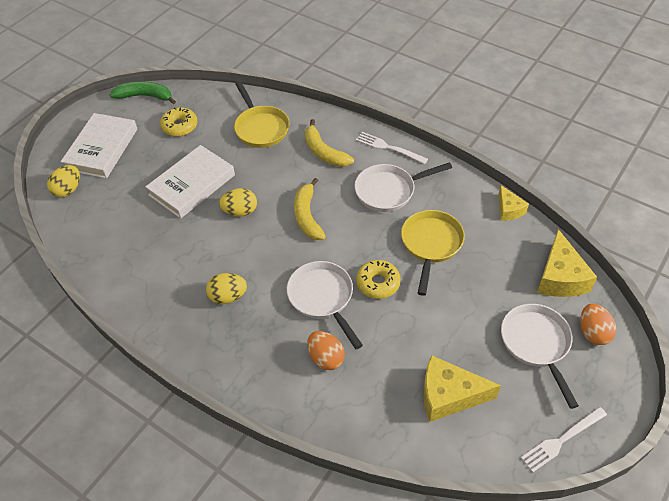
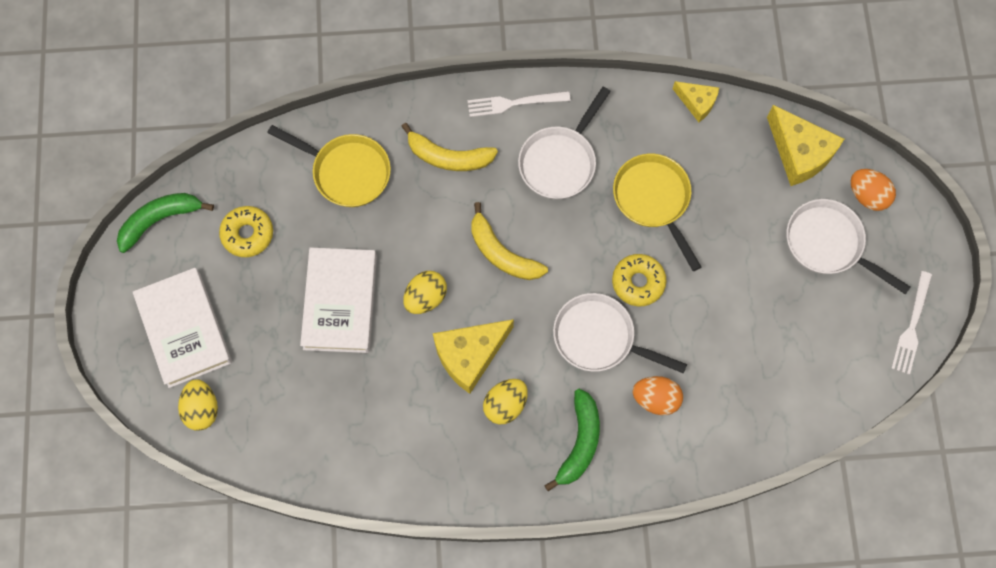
camera: 40 degrees left, 20 degrees up
(252, 349) = (579, 442): none -> green banana
(449, 395) = (792, 354): yellow cheese -> yellow cheese (470, 355)

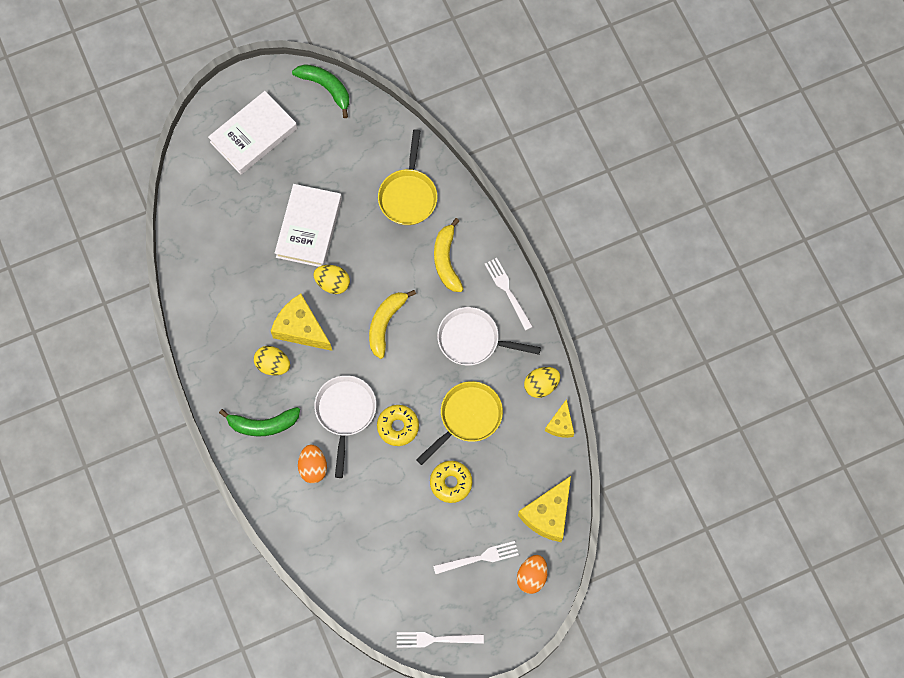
camera: 70 degrees right, 0 degrees up
(202, 409) = (202, 168): yellow egg -> yellow egg (541, 385)
(247, 234) = (337, 148): yellow donut -> yellow donut (451, 483)
(340, 302) = (309, 228): white book -> white book turned 60 degrees counterclockwise
(828, 244) = (480, 557): white pan -> white fork

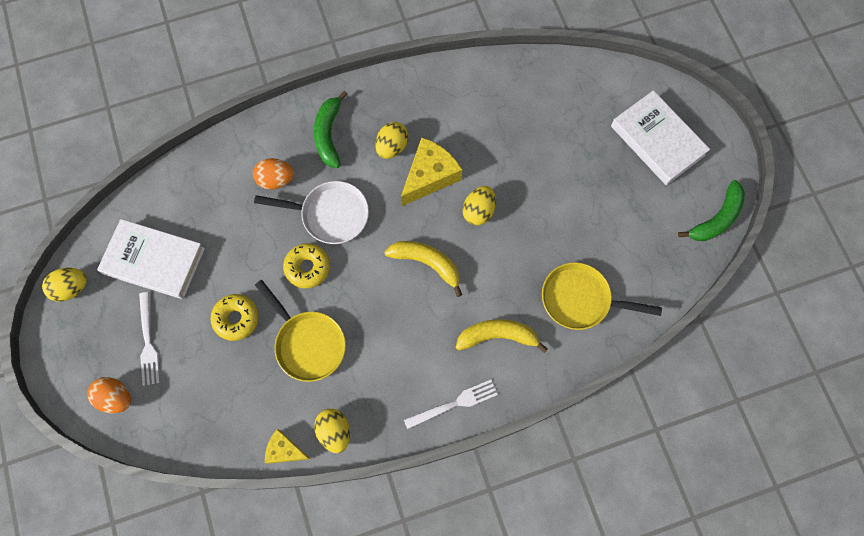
camera: 95 degrees right, 0 degrees up
(309, 228) = (545, 191): white book -> white book (154, 261)
(435, 639) = (71, 288): white fork -> yellow egg
(473, 340) = (398, 357): white pan -> none
(548, 514) = (182, 424): yellow cheese -> none

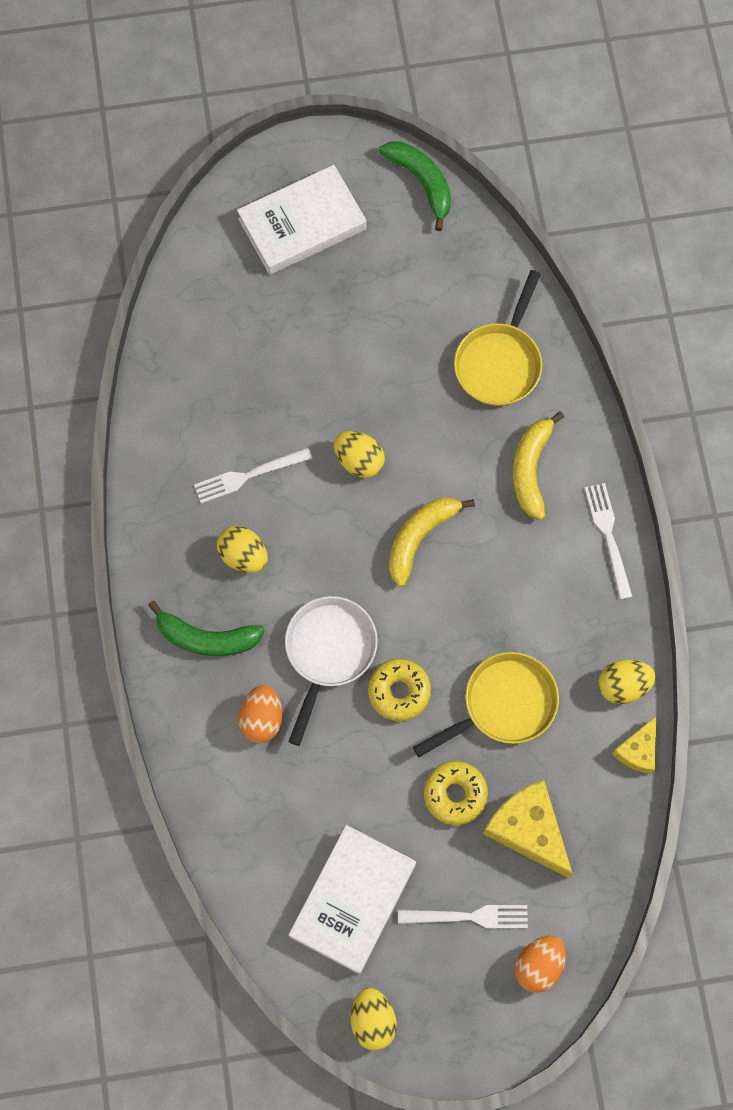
camera: 80 degrees left, 0 degrees up
(430, 176) = (297, 514): yellow cheese -> yellow cheese (528, 830)
(452, 139) = (247, 476): none -> white fork

